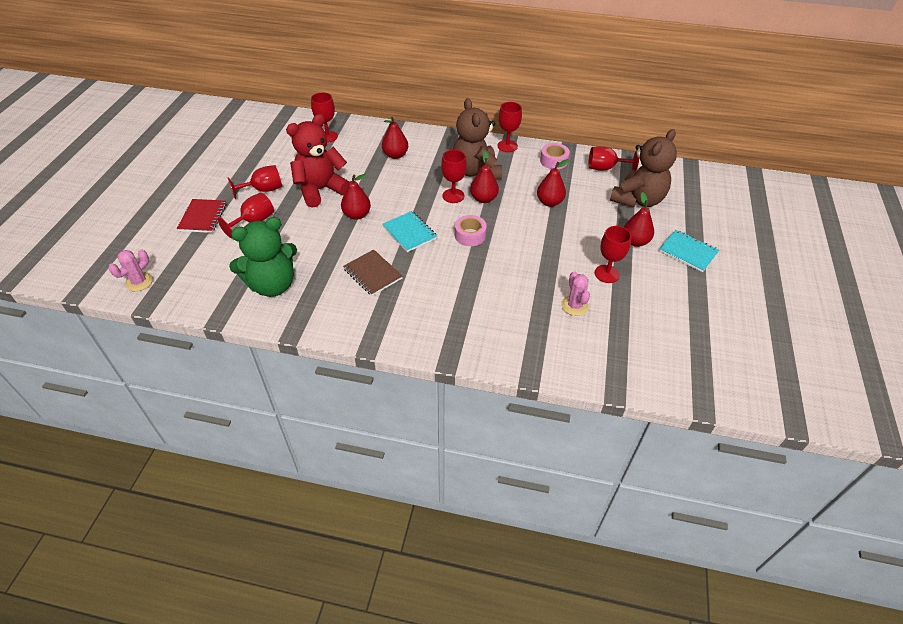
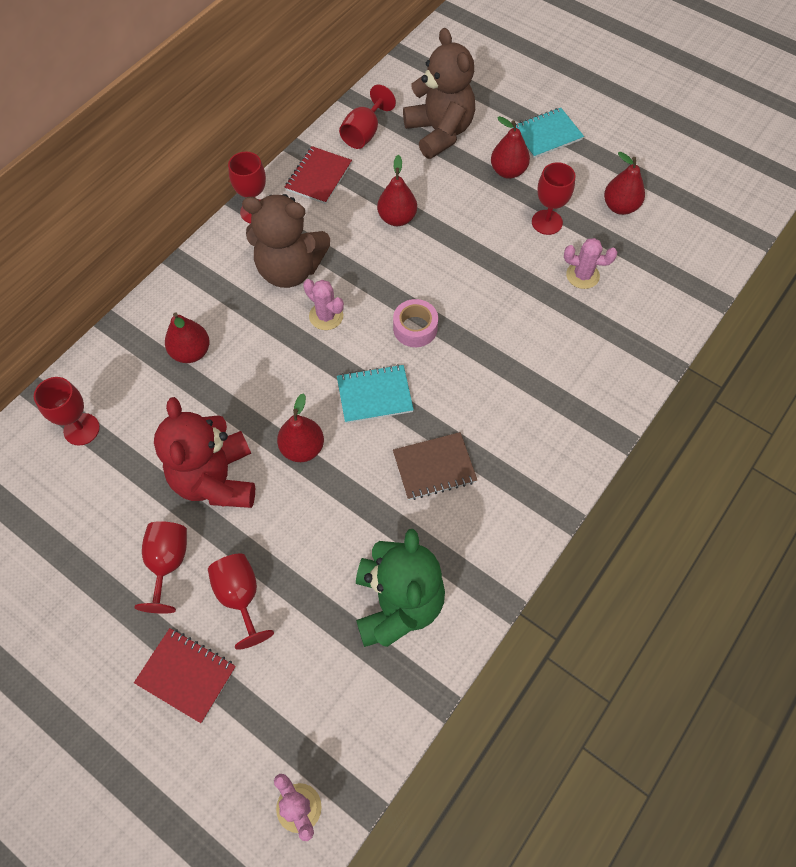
camera: 65 degrees left, 15 degrees up
(453, 196) = (326, 316): red goblet -> pink cactus
(483, 199) = (352, 284): red pear -> red pear (620, 207)
(554, 161) = (318, 177): pink tape -> red notebook

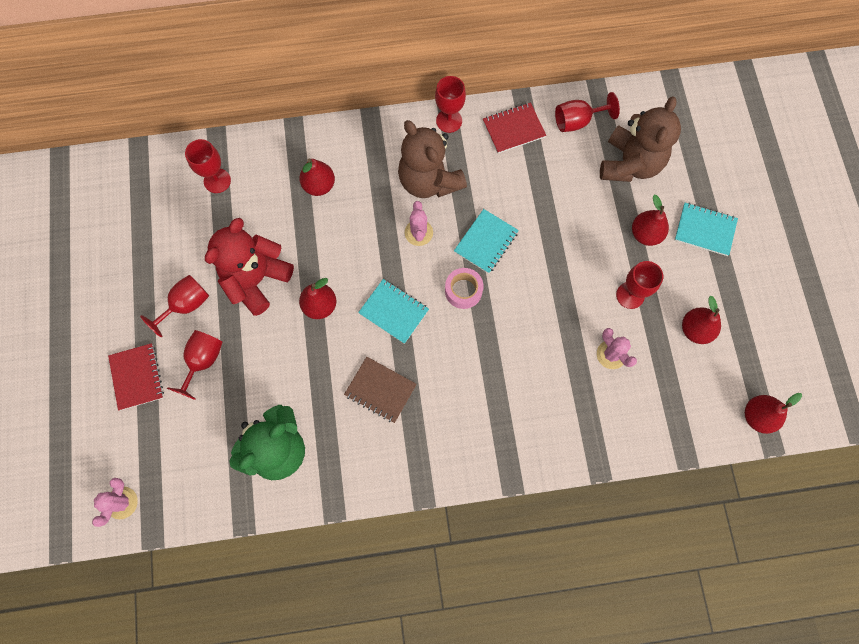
camera: 45 degrees right, 10 degrees up
(391, 276) = (486, 242): none -> turquoise notebook
(397, 218) = (533, 204): red pear -> red pear (757, 416)

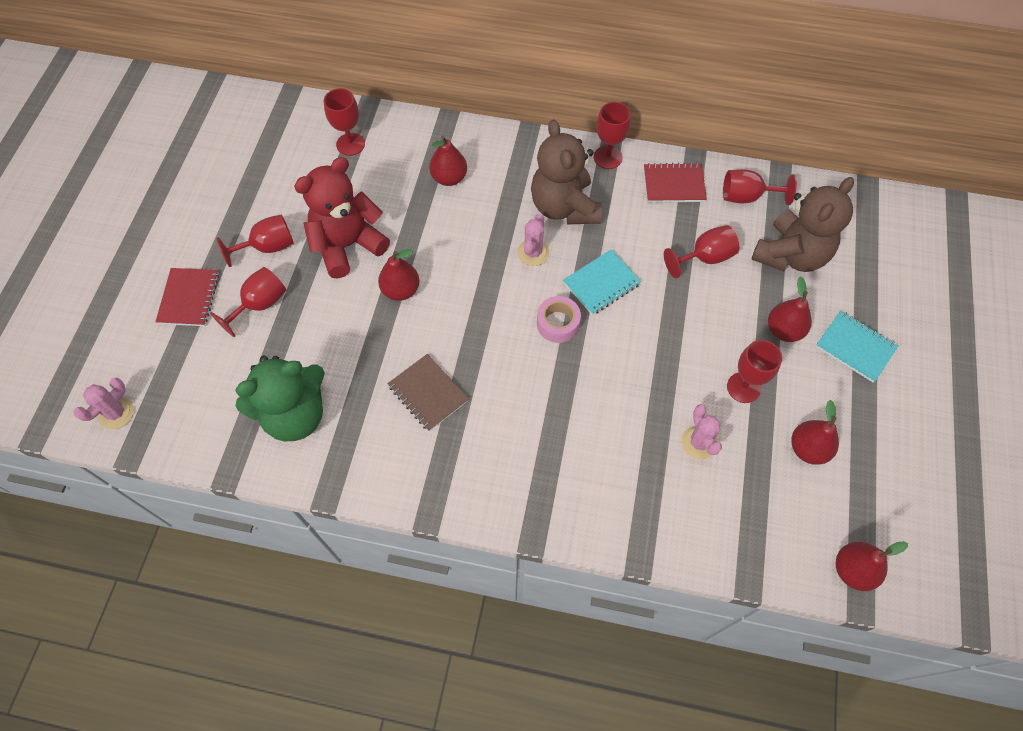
camera: 20 degrees right, 10 degrees down
(394, 312) = (475, 320): turquoise notebook -> none
(562, 190) = (704, 258): none -> red goblet

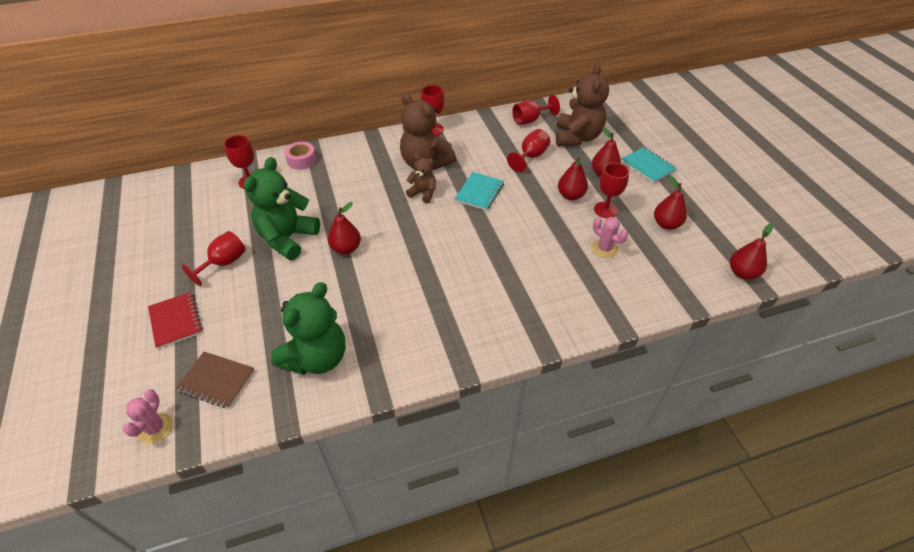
camera: 30 degrees left, 15 degrees down
(260, 304) = (240, 300): red goblet -> none
(348, 245) = (287, 238): red teddy bear -> green teddy bear
(428, 393) = (409, 299): brown notebook -> brown notebook (217, 381)
(449, 178) = (336, 175): red pear -> red pear (570, 195)
(533, 252) = (423, 193): pink cactus -> brown teddy bear
(558, 323) = (468, 224): pink tape -> pink tape (301, 160)
(674, 184) = (484, 129): red notebook -> none
(855, 347) = (648, 166): turquoise notebook -> turquoise notebook turned 45 degrees clockwise

